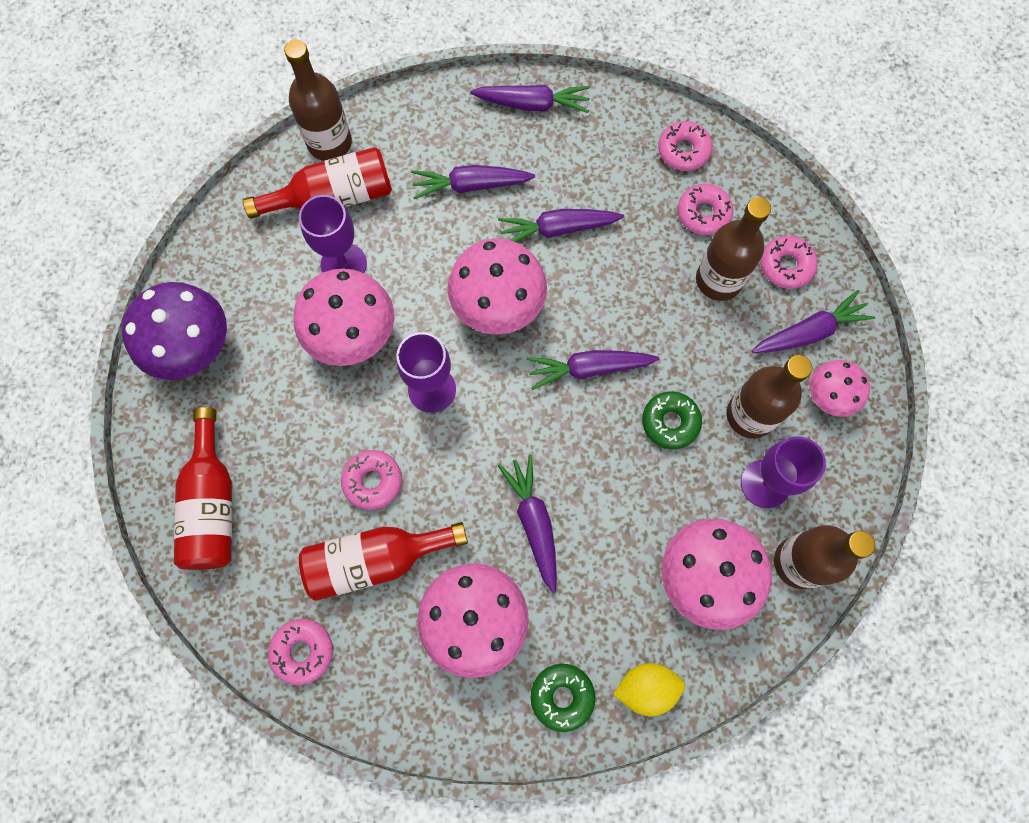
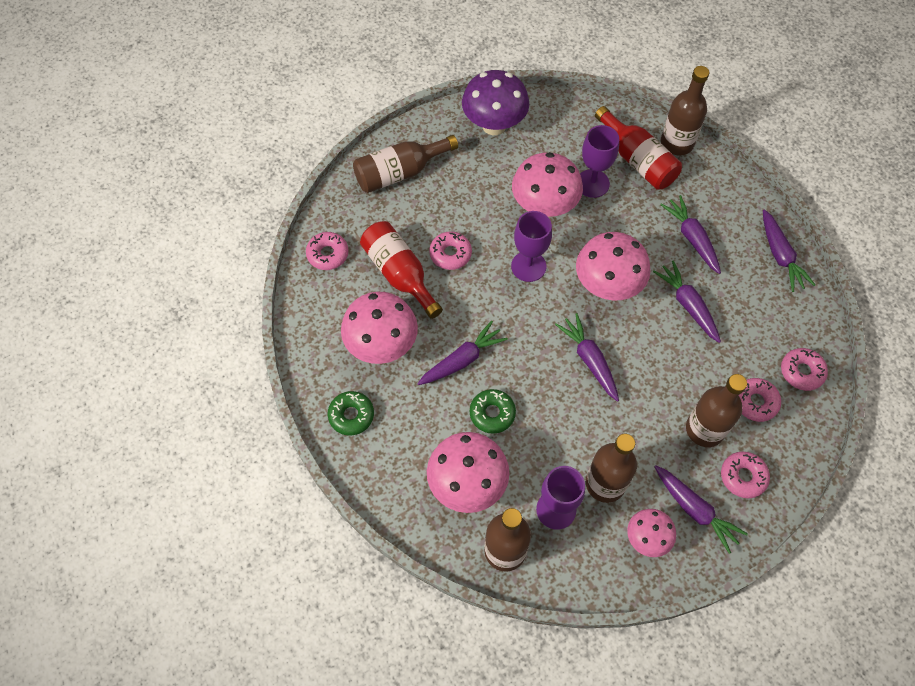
camera: 70 degrees right, 10 degrees down
(213, 504) = (399, 173): red bottle -> brown bottle
(646, 688) = (375, 468): yellow lemon -> none
(670, 422) = (574, 427): green donut -> green donut (492, 413)

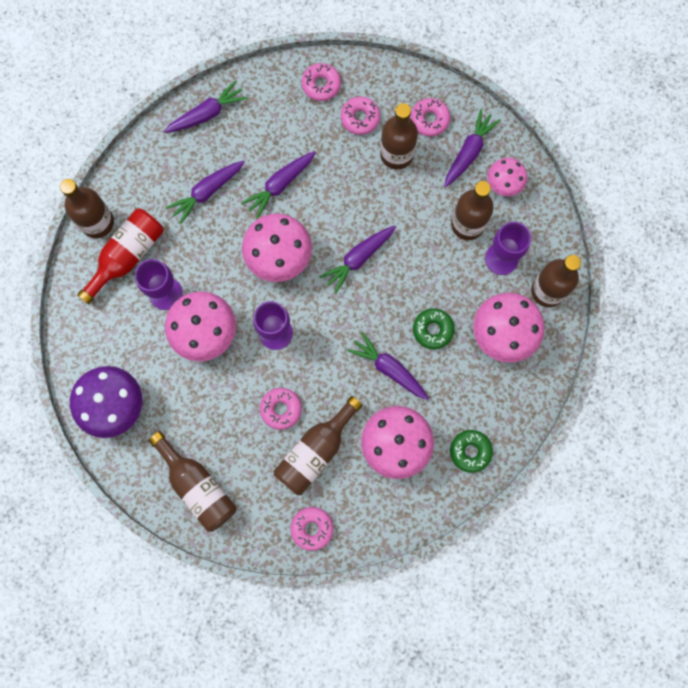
camera: 105 degrees left, 15 degrees up
(399, 274) = (315, 451): red bottle -> brown bottle

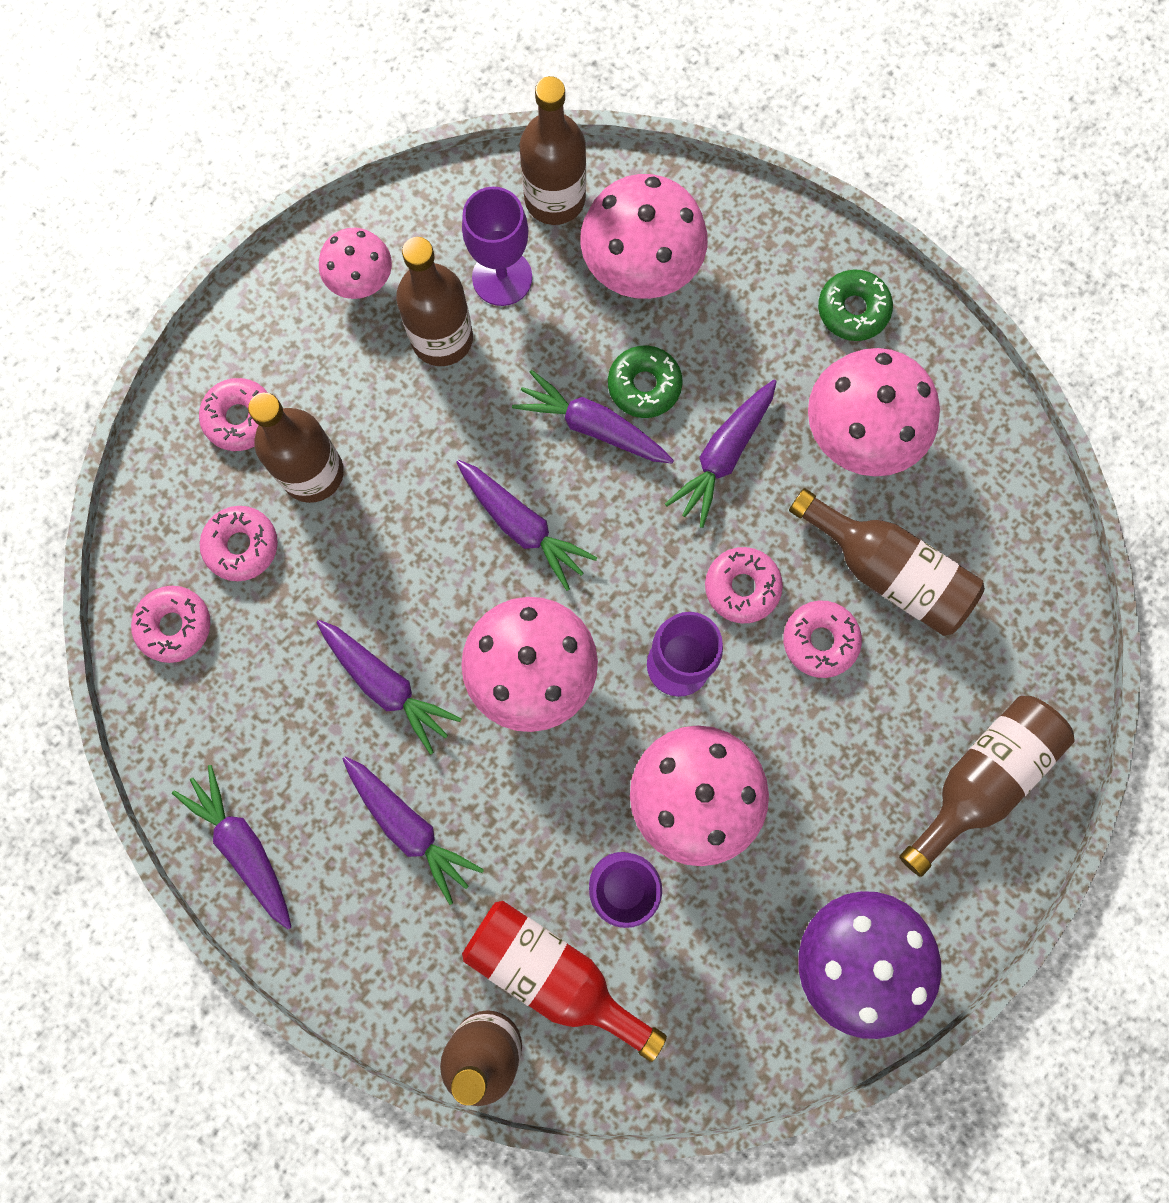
camera: 95 degrees left, 0 degrees up
(312, 528) = (1025, 565): pink donut -> pink donut (742, 587)
(469, 152) = (302, 344): purple carrot -> purple carrot (593, 427)

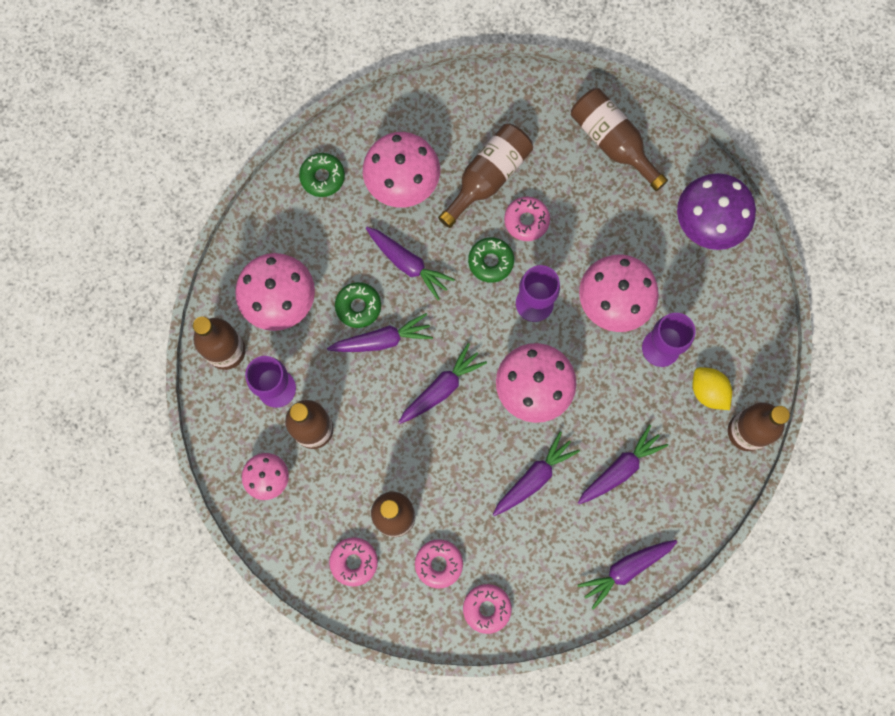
camera: 85 degrees left, 0 degrees up
(552, 973) = (708, 391): red bottle -> yellow lemon
(593, 427) = (382, 340): purple carrot -> purple carrot turned 135 degrees counterclockwise
(742, 587) = (490, 261): pink donut -> green donut

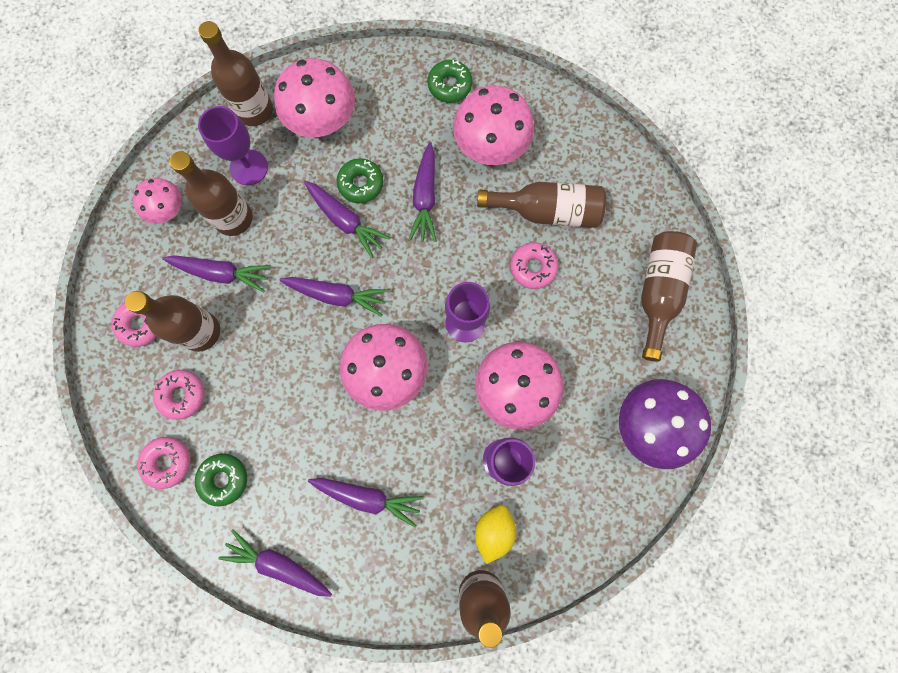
camera: 55 degrees right, 0 degrees up
(490, 261) = (475, 262): green donut -> green donut (224, 479)
(534, 477) = (310, 425): purple carrot -> purple carrot (221, 273)

